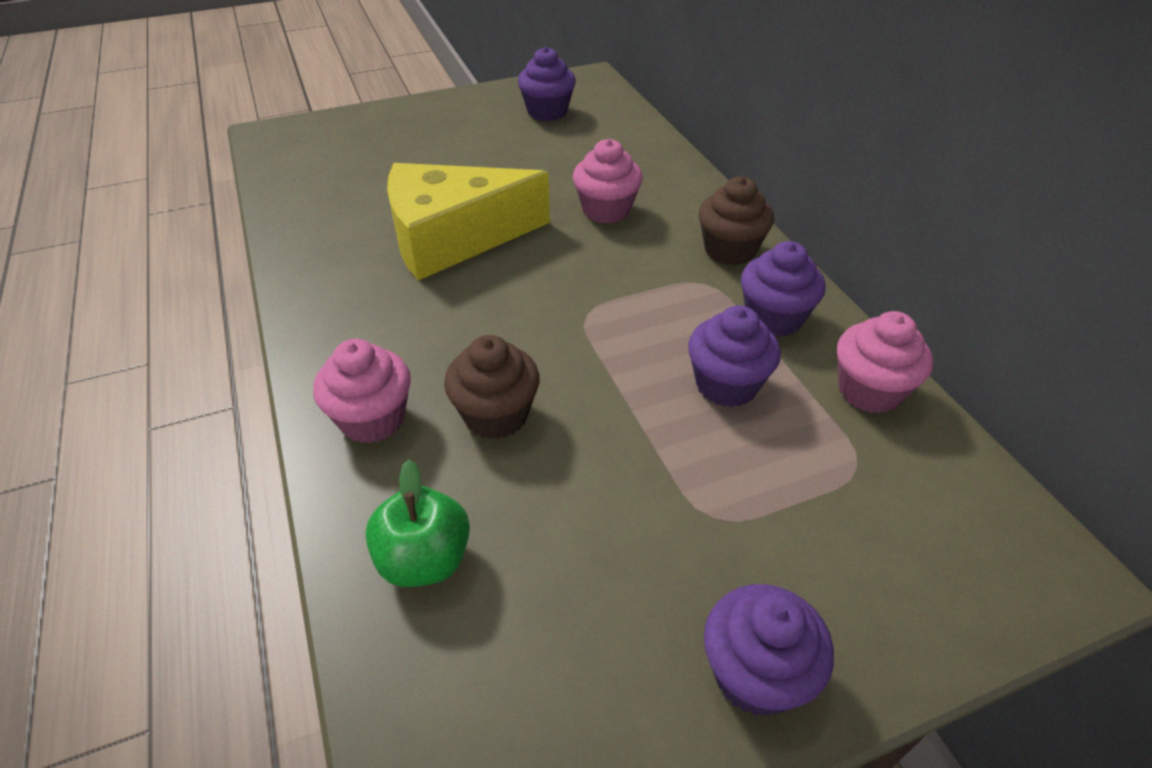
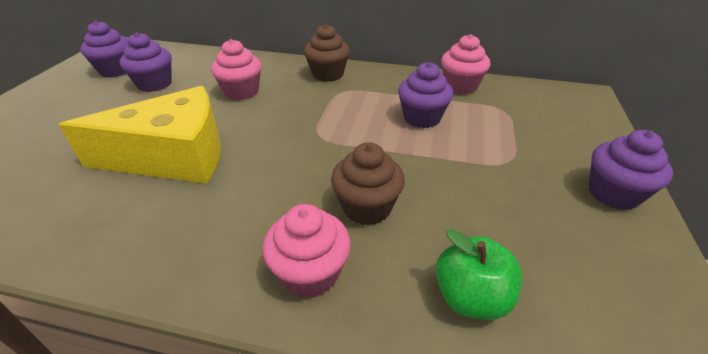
camera: 55 degrees left, 5 degrees down
(453, 238) = (173, 156): yellow cheese -> yellow cheese turned 120 degrees counterclockwise
(774, 318) = (390, 86): purple cupcake -> purple cupcake (154, 84)

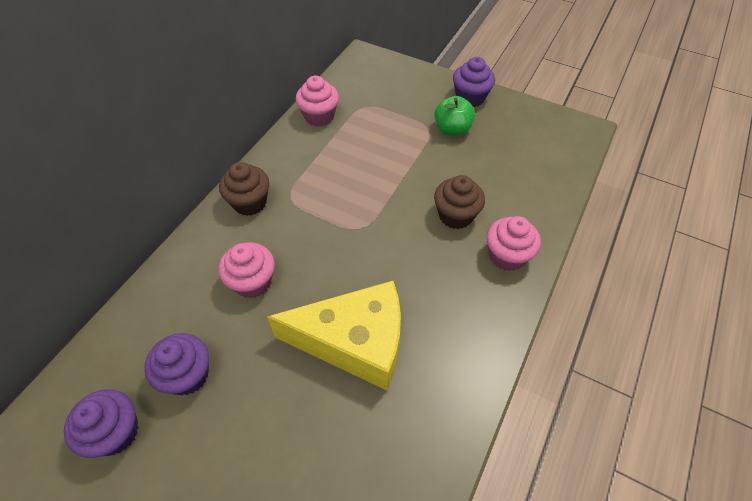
camera: 75 degrees left, 15 degrees up
(173, 156) = (355, 342): yellow cheese -> yellow cheese turned 90 degrees clockwise
(422, 118) = (358, 156): purple cupcake -> none
(470, 297) = (533, 187): green apple -> green apple (452, 129)

